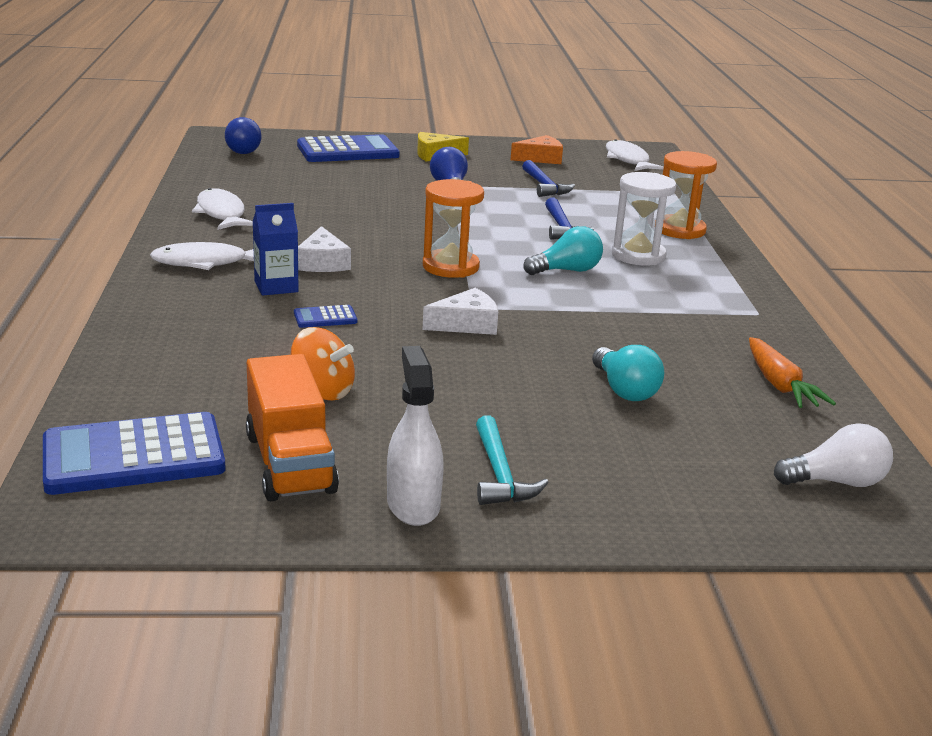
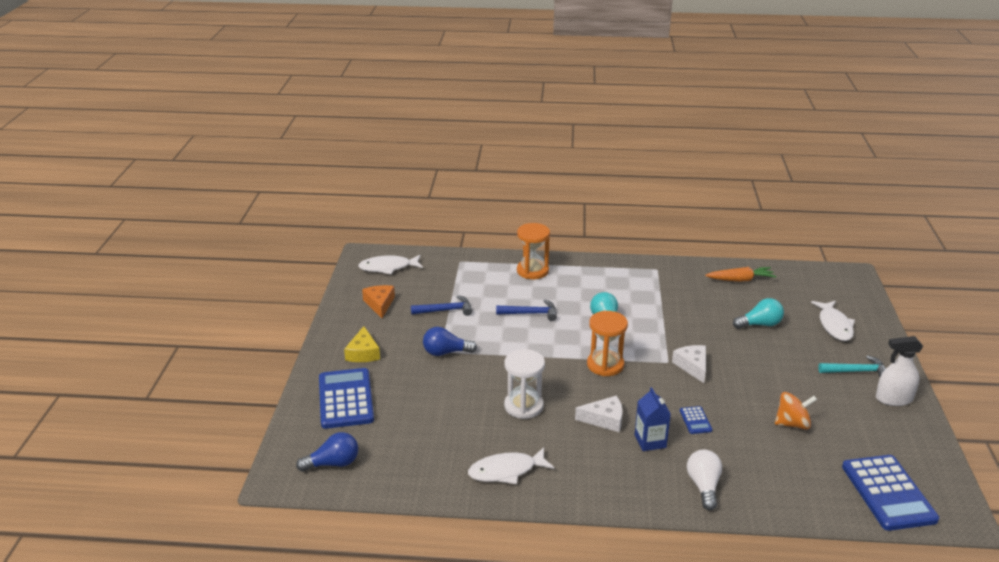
camera: 80 degrees left, 5 degrees up
(206, 263) = (612, 476): white fish -> white fish (834, 325)
(289, 463) = (873, 436): orange truck -> none
(323, 391) = (792, 424): orange spinning top -> orange spinning top turned 45 degrees clockwise
(638, 255) = (577, 292): white hourglass -> white hourglass (523, 406)
(836, 482) = (827, 285): white light bulb -> white light bulb (704, 486)

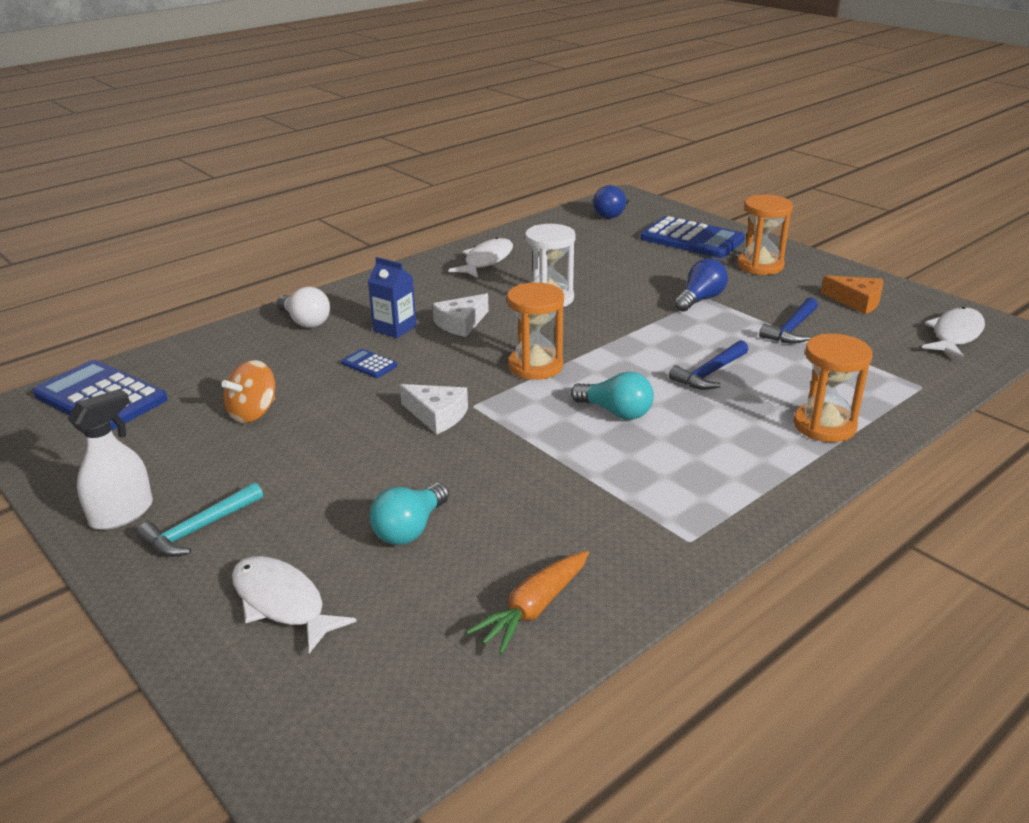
camera: 135 degrees right, 0 degrees up
(363, 353) = (760, 266): yellow cheese -> orange hourglass

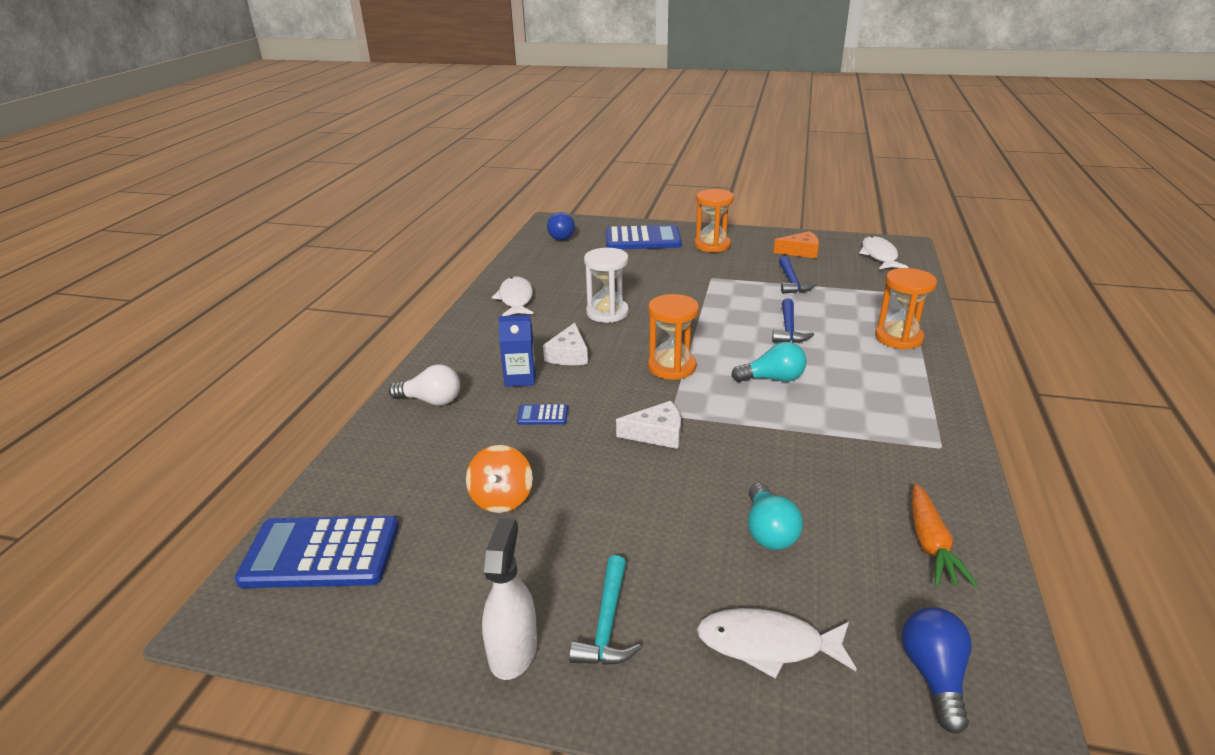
camera: 35 degrees left, 0 degrees up
(700, 299) = (709, 280): blue light bulb -> blue light bulb (934, 676)

